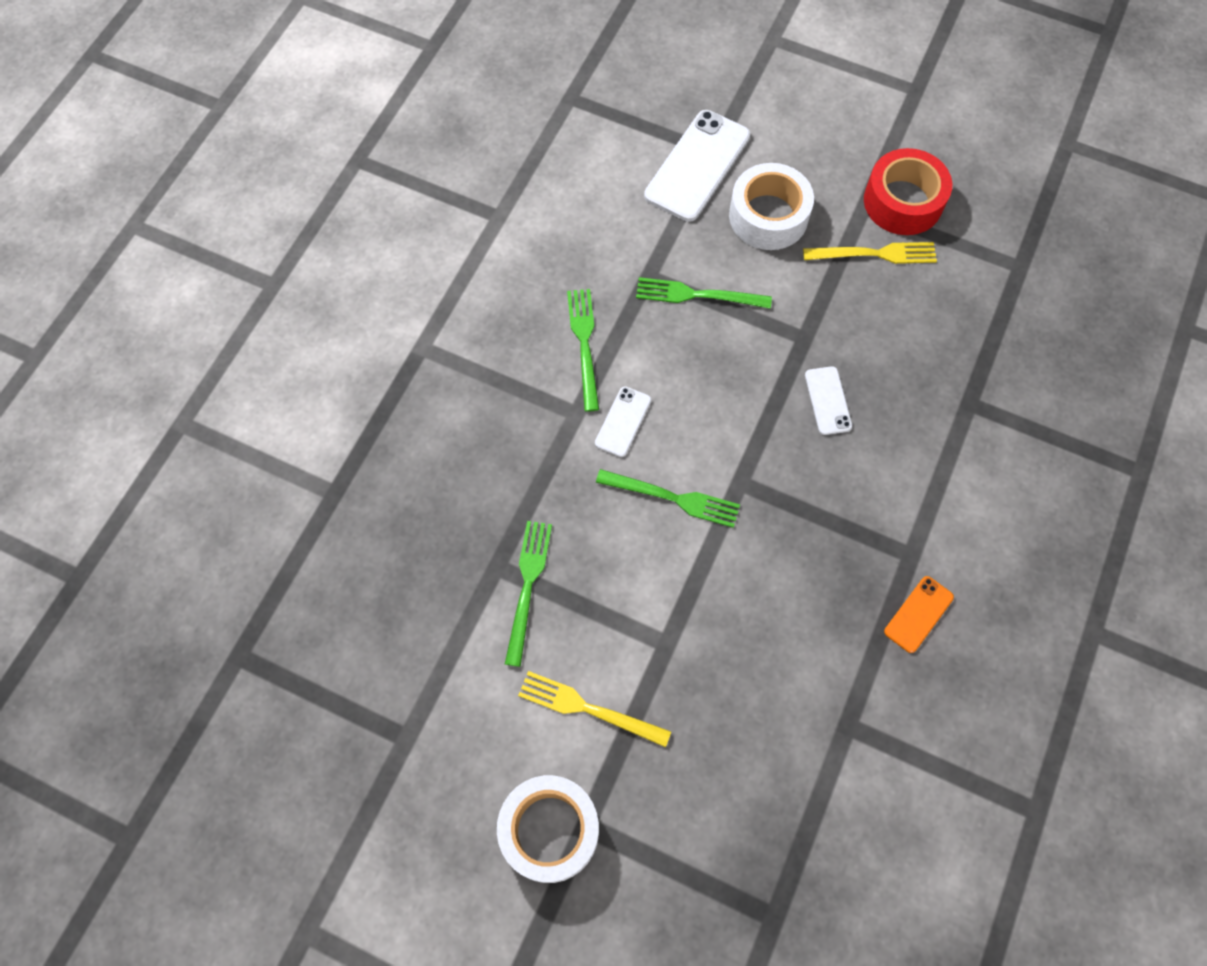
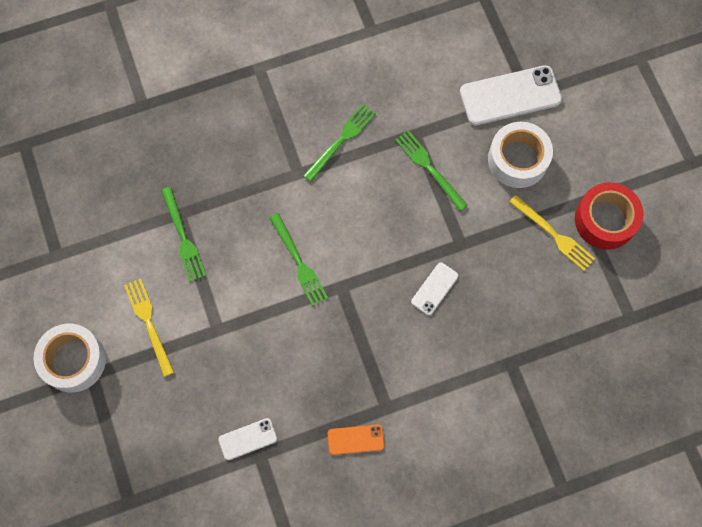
camera: 45 degrees right, 5 degrees up
(528, 586) = (183, 237): green fork -> green fork turned 105 degrees clockwise
(623, 422) = (316, 199): white phone -> white phone (247, 439)

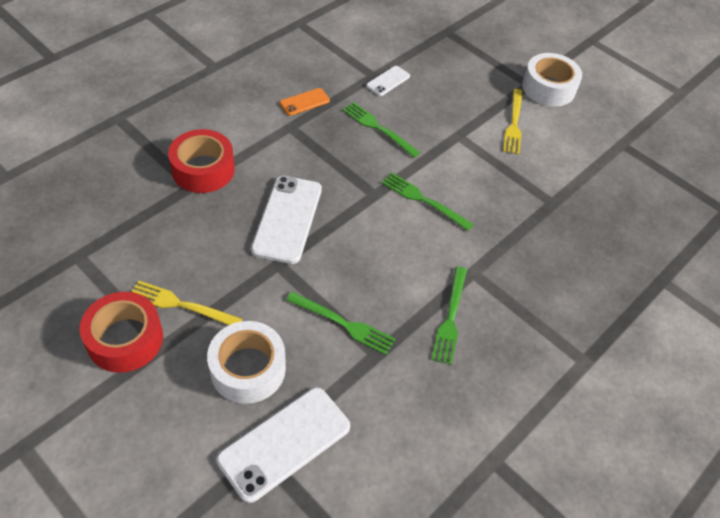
camera: 150 degrees right, 20 degrees down
(149, 323) = (514, 124): yellow fork -> yellow fork turned 60 degrees clockwise
(183, 237) = (535, 187): green fork -> green fork (378, 128)
(434, 289) = (287, 219): white phone -> white phone, size x1.93
(494, 380) = (203, 169): none -> red tape

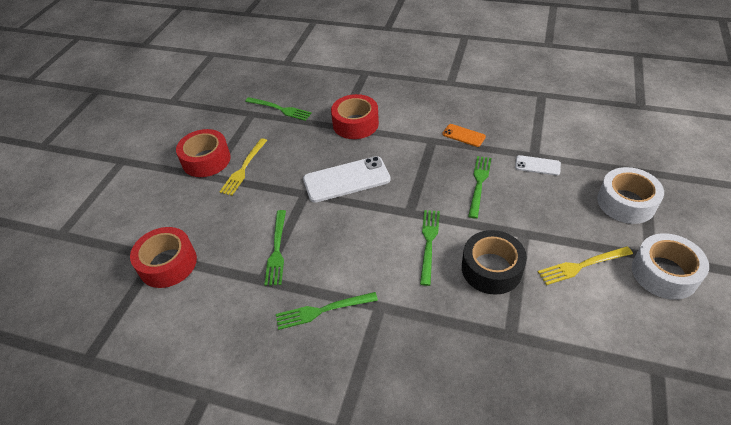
camera: 70 degrees right, 5 degrees down
(101, 223) = (280, 109): none -> green fork
(181, 305) = (244, 168): yellow fork -> yellow fork turned 150 degrees counterclockwise
(248, 369) = (214, 220): white tape -> white tape (626, 202)
(284, 443) = (168, 264): white phone -> red tape
(481, 176) = (491, 269): none -> black tape

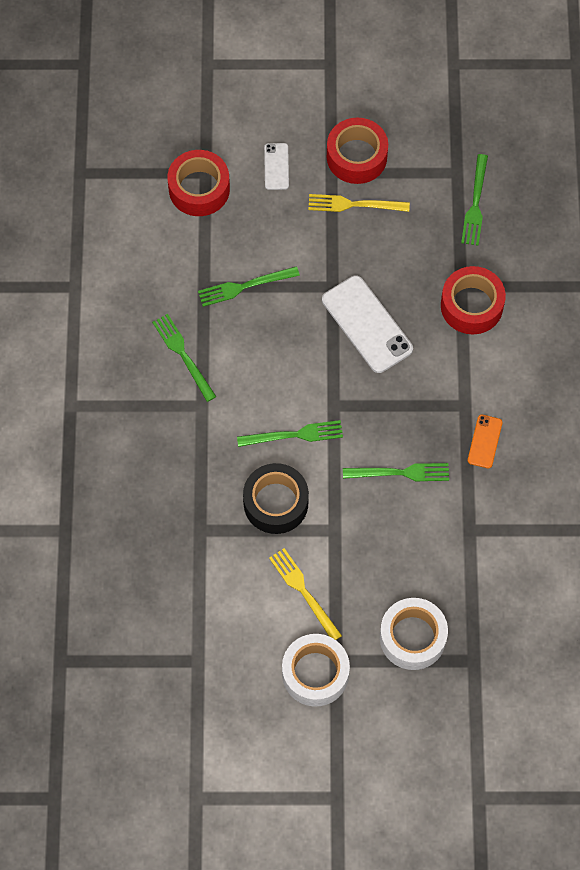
camera: 70 degrees right, 20 degrees up
(537, 165) = (451, 535): white phone -> white phone (276, 166)

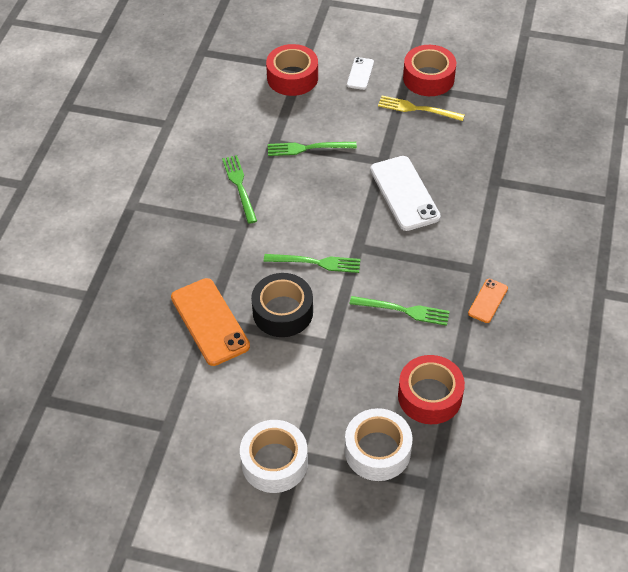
camera: 15 degrees right, 15 degrees down
(203, 532) = (210, 322): none -> orange phone
(303, 591) = (285, 389): yellow fork -> none
(471, 305) = (500, 196): red tape -> red tape (430, 396)
(475, 204) = (521, 126): green fork -> none

